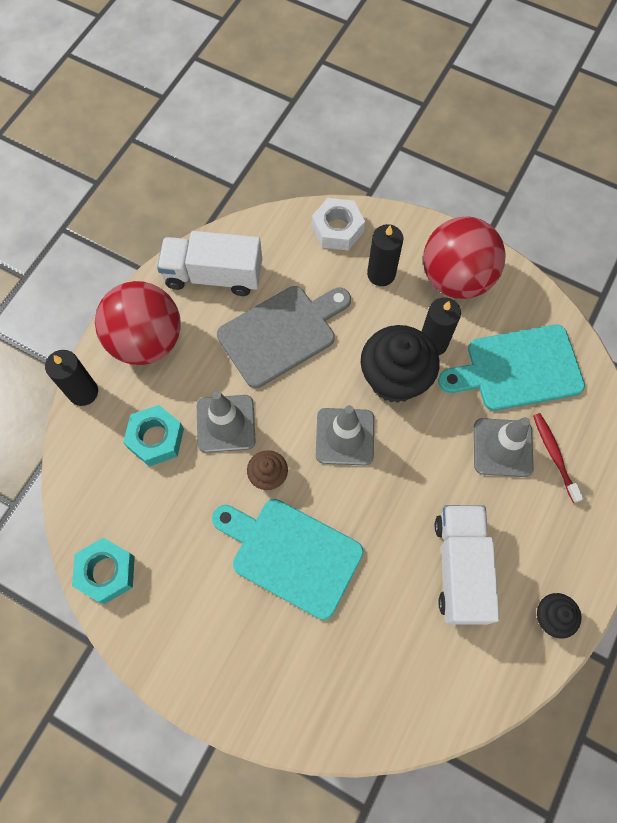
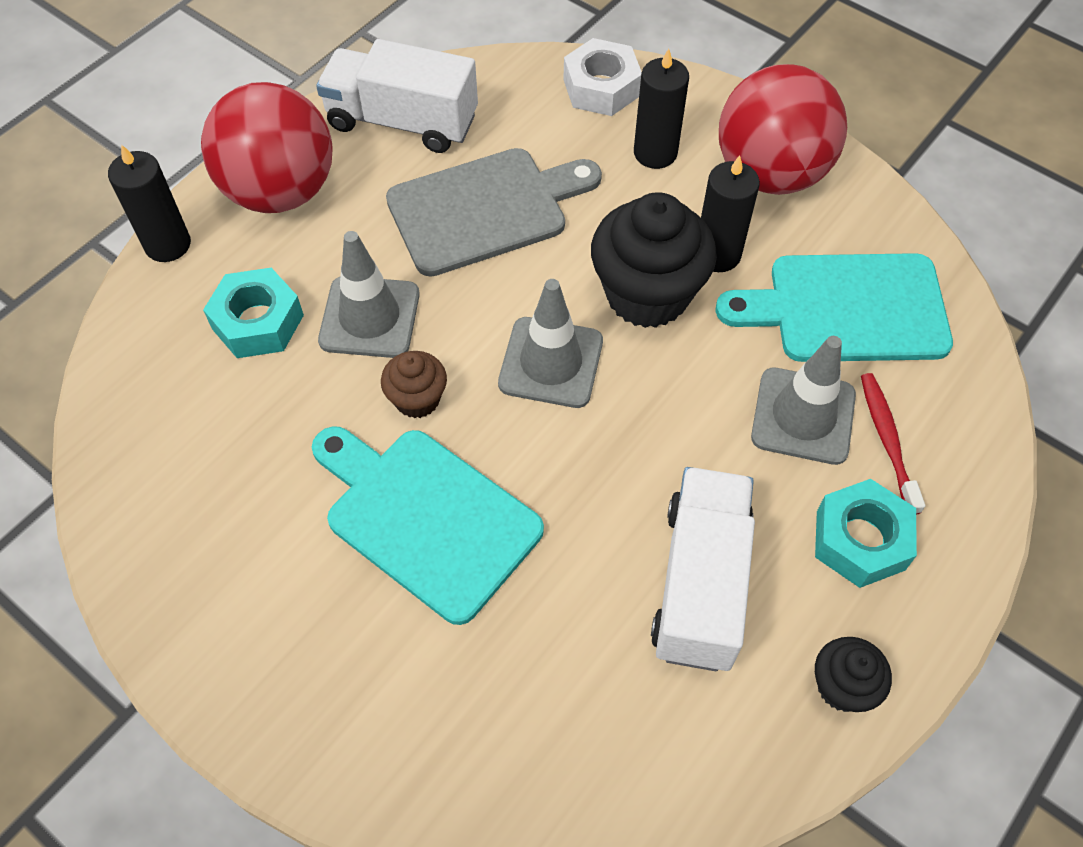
camera: 10 degrees right, 10 degrees down
(106, 572) = (128, 496): turquoise nut -> turquoise nut (860, 540)

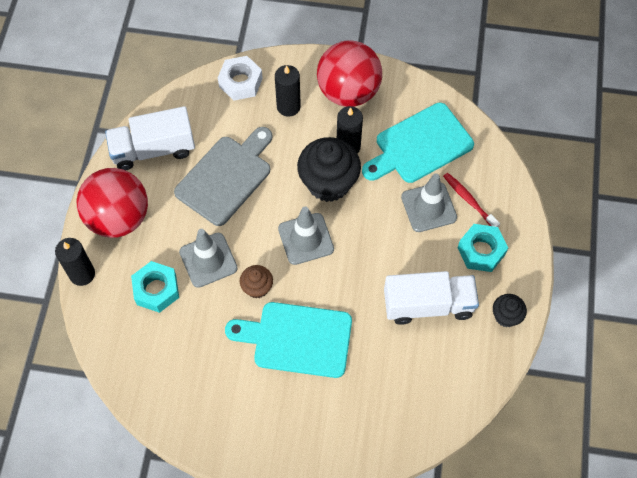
camera: 30 degrees left, 5 degrees up
(700, 584) = (428, 305): white truck -> white truck turned 105 degrees clockwise

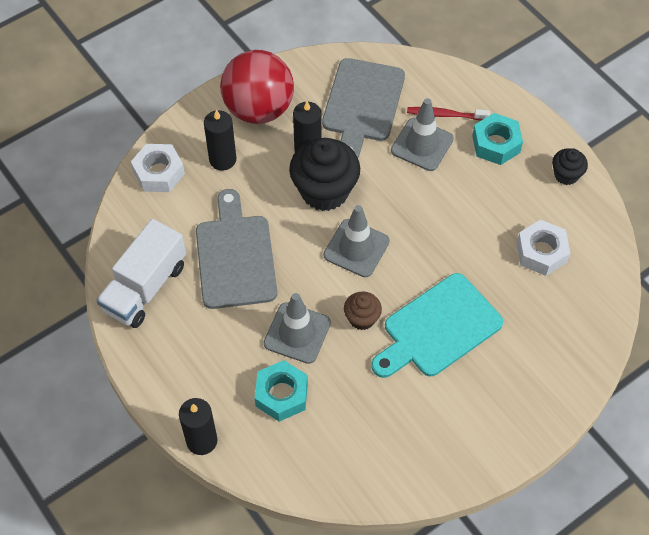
camera: 45 degrees left, 5 degrees down
(118, 218) = (180, 368): red ball -> none
(420, 145) = (362, 104): turquoise cutting board -> grey cutting board
(424, 353) = (541, 252): none -> white nut
(428, 305) = (503, 215): white truck -> none

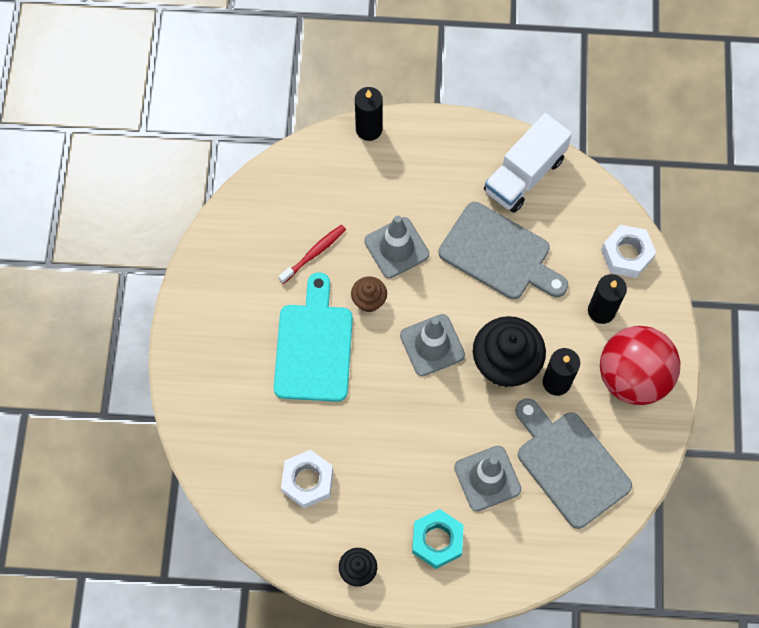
camera: 130 degrees right, 10 degrees up
(145, 287) = (524, 175): white truck -> white truck turned 120 degrees counterclockwise
(281, 394) = (357, 202): turquoise nut -> none
(445, 115) = (502, 525): red toothbrush -> red toothbrush (314, 253)

